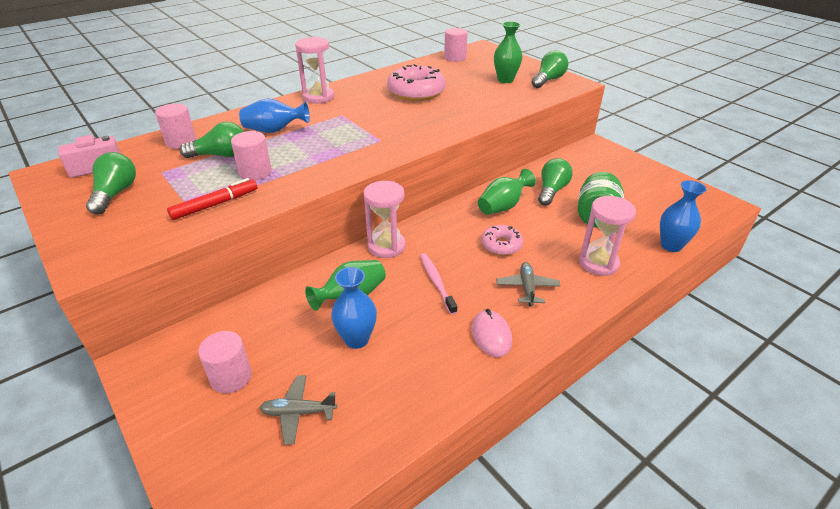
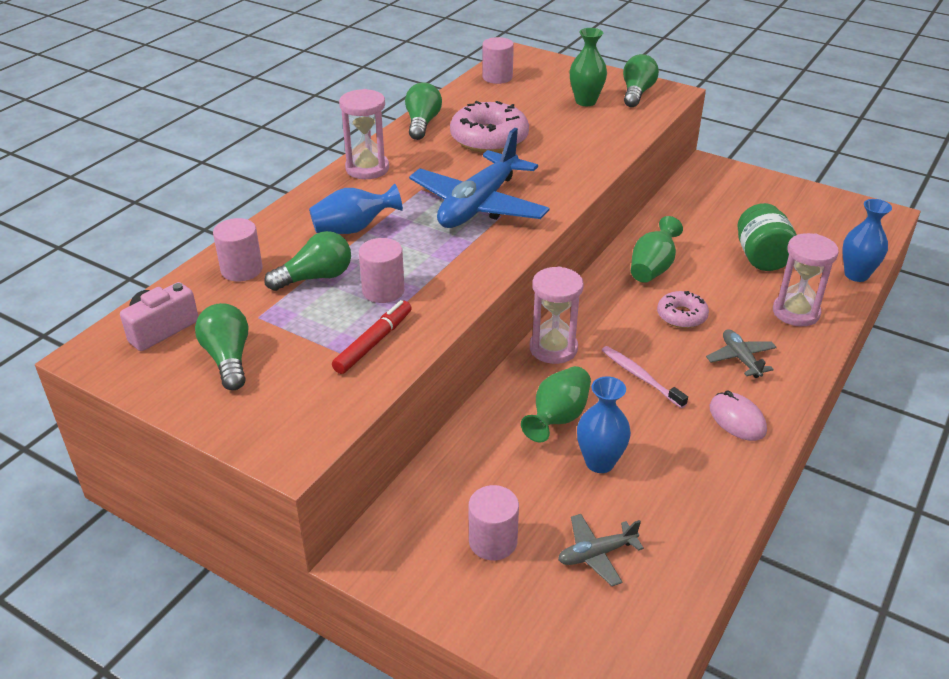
camera: 20 degrees left, 0 degrees up
(371, 131) = (479, 205): none -> blue plane
(551, 191) = (694, 236): green light bulb -> green light bulb (422, 123)

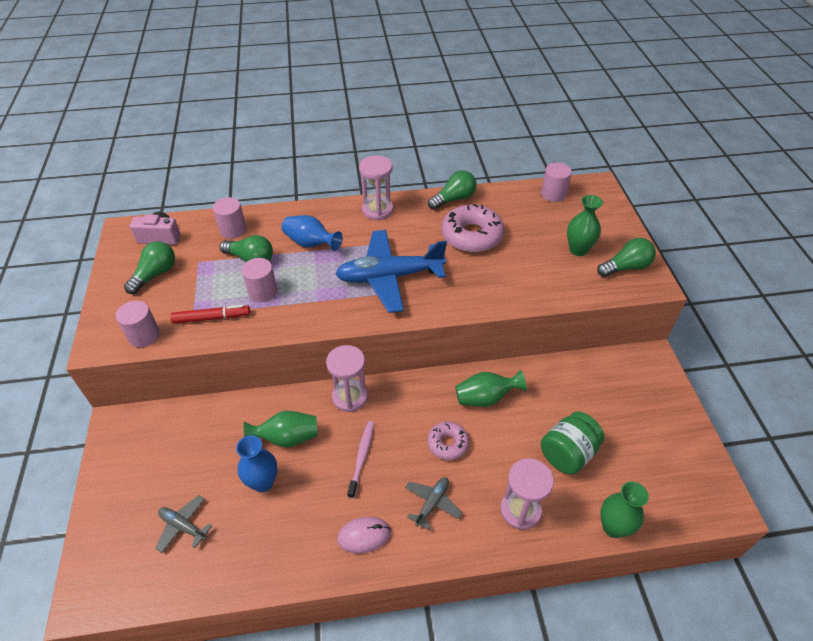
camera: 50 degrees right, 10 degrees up
(493, 541) = (161, 470): pink cylinder -> pink cylinder (144, 335)
(737, 419) = (364, 535): pink mouse -> pink mouse turned 60 degrees clockwise
(856, 275) = (613, 527): blue vase -> green vase

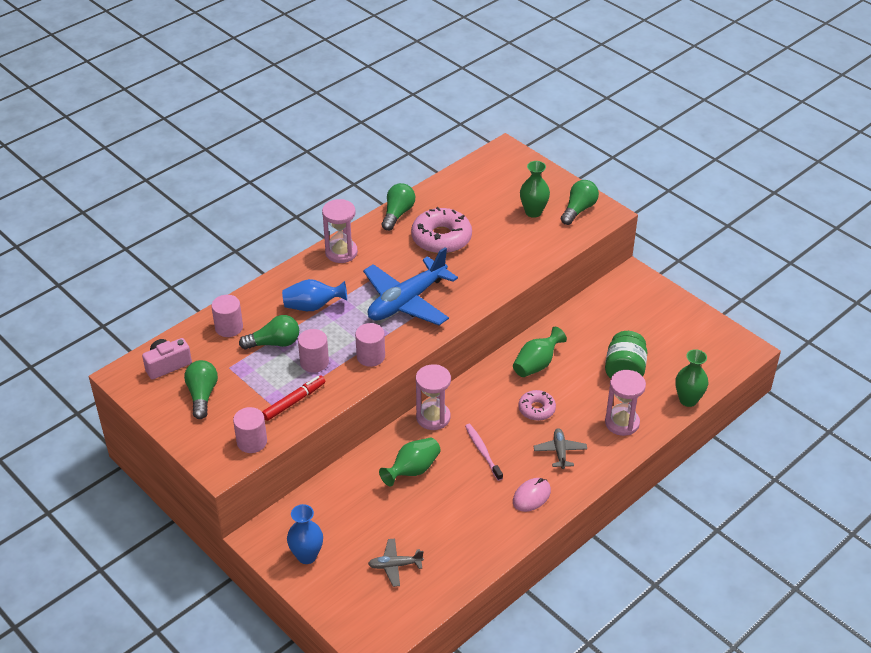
camera: 35 degrees left, 5 degrees down
(263, 482) = (425, 507): blue vase -> blue vase (307, 556)
(553, 194) = (476, 173): pink cylinder -> pink cylinder (371, 356)

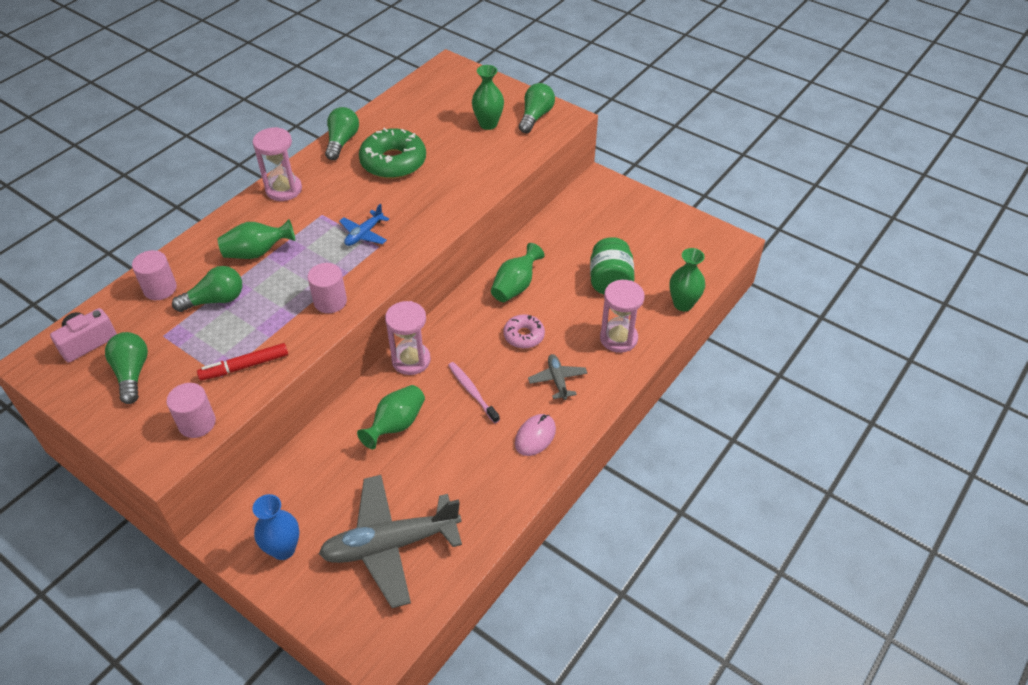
camera: 10 degrees left, 5 degrees up
(294, 401) = (244, 366): red marker -> red marker turned 150 degrees counterclockwise
(312, 306) = (257, 252): blue vase -> green vase
(314, 362) = (265, 316): pink cylinder -> none
(395, 565) = (390, 545): grey plane -> grey plane, size x2.15
(407, 301) = (364, 234): blue plane -> blue plane, size x0.46
(441, 238) = (393, 162): pink donut -> green donut

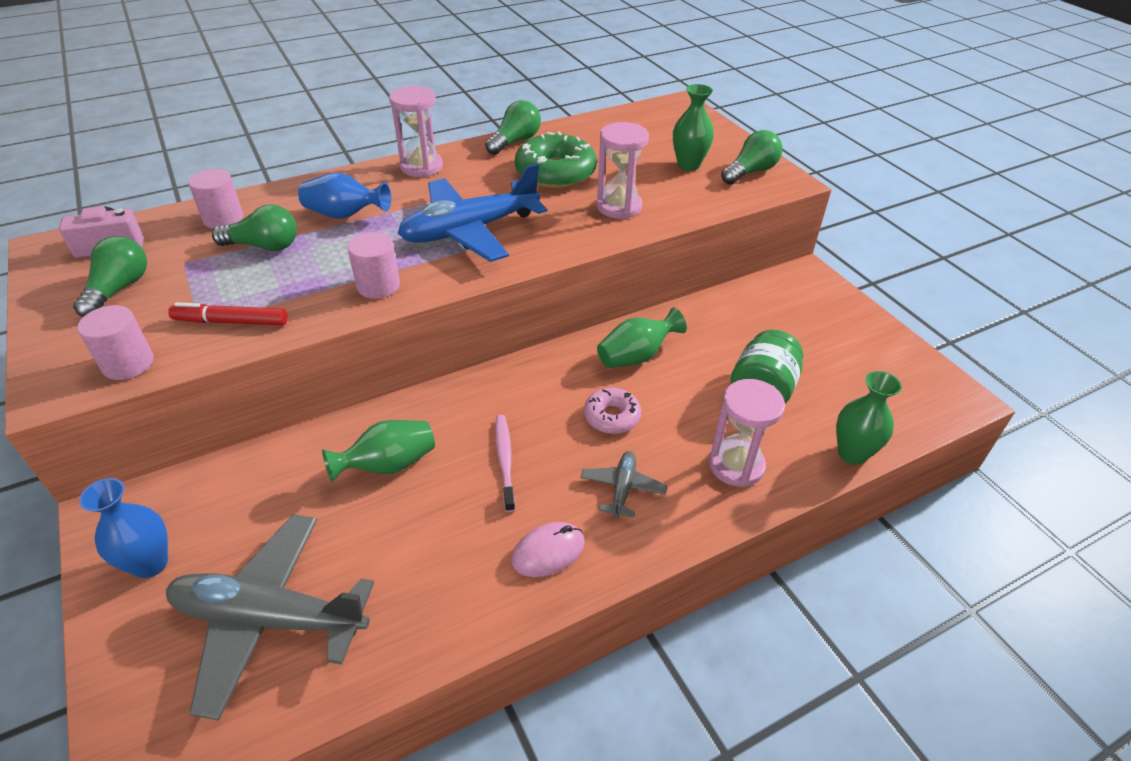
camera: 25 degrees right, 5 degrees down
(257, 252) = (345, 215): green vase -> blue vase
(364, 234) = (470, 230): blue plane -> blue plane, size x2.15
(411, 360) = (458, 396): pink hourglass -> pink hourglass (619, 207)

